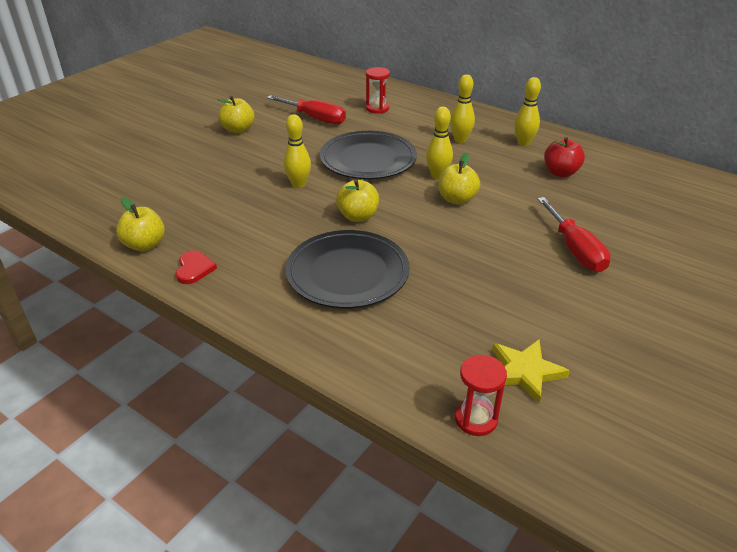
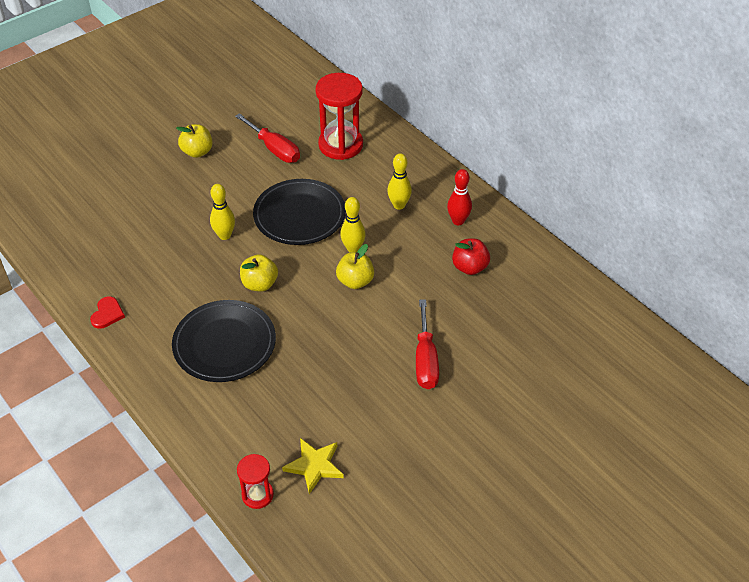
camera: 15 degrees right, 10 degrees up
(145, 245) = (77, 280): yellow apple -> none
(377, 108) = (340, 145): red hourglass -> red hourglass, size x1.87
(523, 143) = (458, 221): yellow bowling pin -> red bowling pin

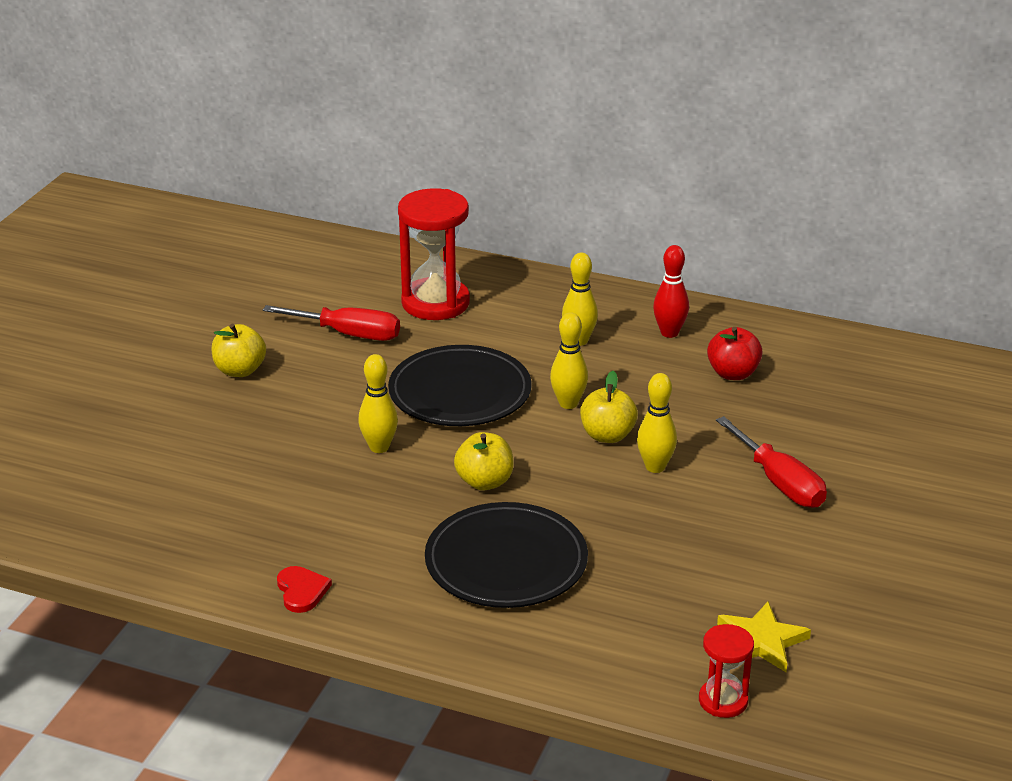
camera: 30 degrees left, 15 degrees down
(363, 316) = (655, 467): none -> yellow bowling pin

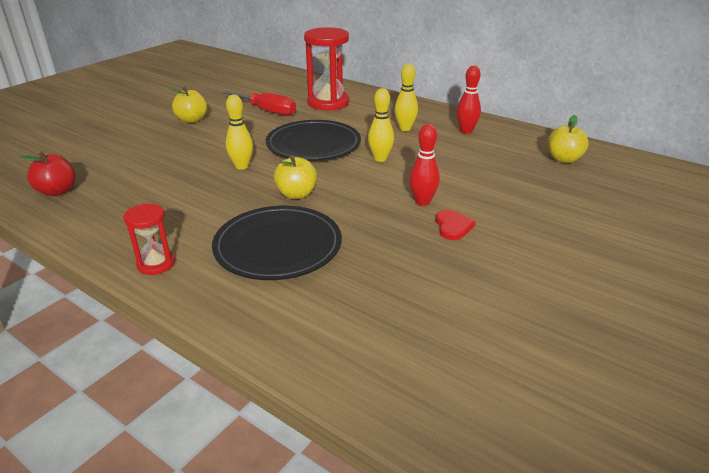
camera: 15 degrees right, 0 degrees up
(302, 591) = (120, 243): red heart -> red heart (453, 226)
(607, 435) = (397, 179): yellow apple -> yellow apple (563, 159)
(655, 467) = (422, 202): yellow bowling pin -> red bowling pin
(723, 701) = (399, 397): red hourglass -> red hourglass (156, 264)
(733, 373) = (501, 156): red apple -> red apple (57, 191)
(761, 641) = (457, 346): yellow star -> none
(779, 482) = (514, 225): red screwdriver -> none

